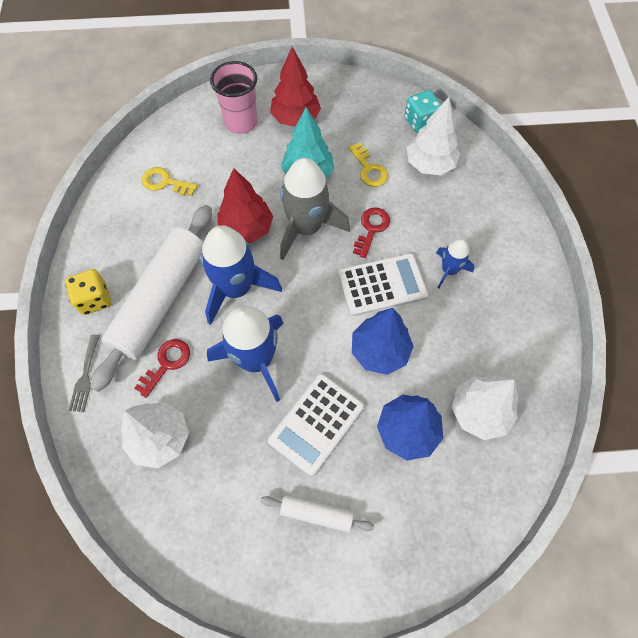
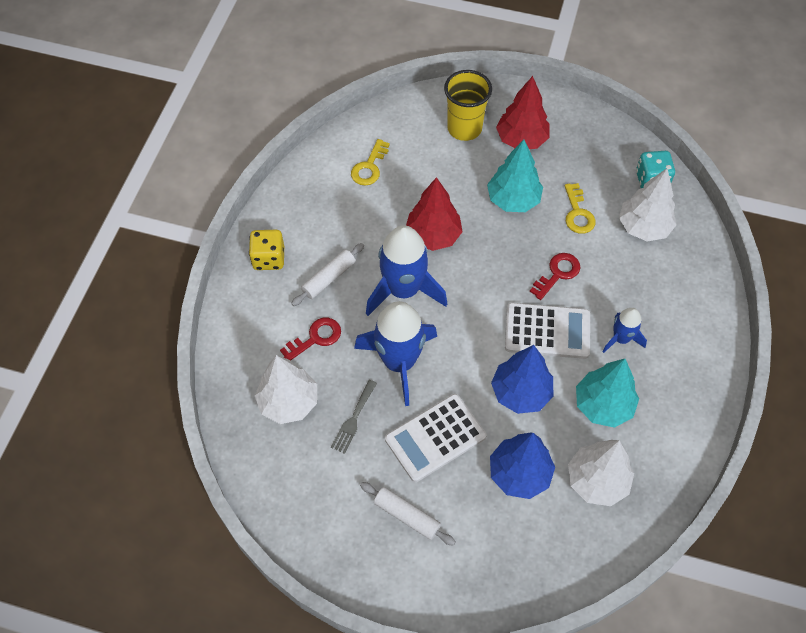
camera: 20 degrees right, 5 degrees down
(85, 376) = (239, 326): grey fork -> grey fork (353, 419)
(160, 300) = (329, 278): white rolling pin -> white rolling pin, size x0.45
(165, 182) = (369, 167): yellow key -> yellow key turned 105 degrees counterclockwise
(241, 123) = (464, 128): pink cup -> yellow cup
(306, 228) = (492, 253): grey rocket -> none
(457, 338) = (603, 405): none -> turquoise tree

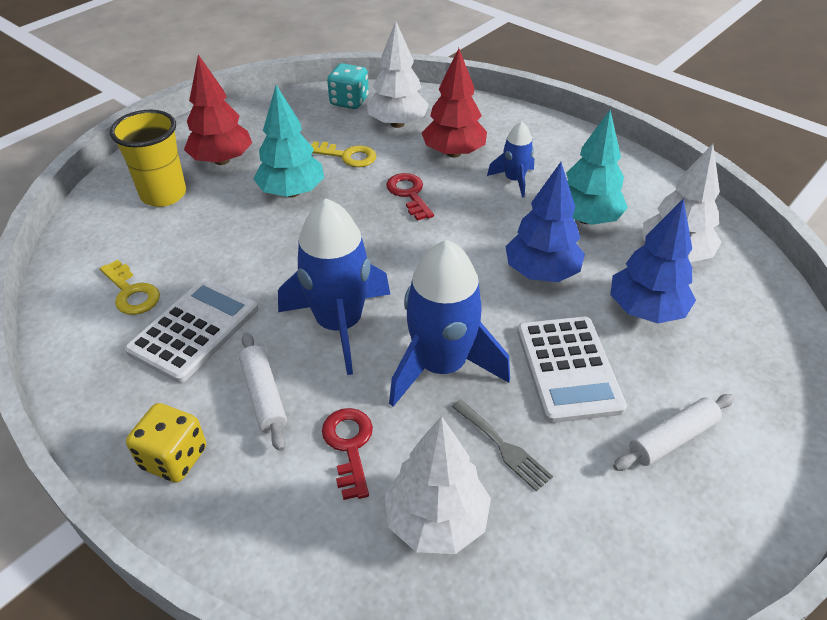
camera: 65 degrees left, 15 degrees down
(433, 236) = (284, 270): red tree -> red tree (453, 153)
(547, 331) = (475, 226): white calculator -> white calculator (194, 330)

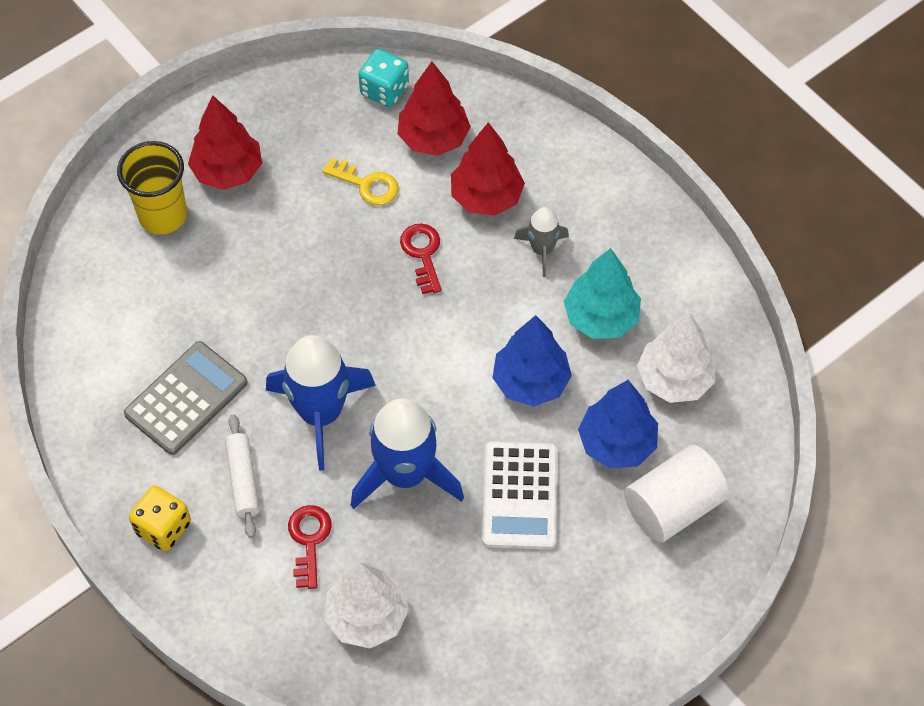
camera: 10 degrees right, 15 degrees up
(131, 292) = (129, 345): yellow key -> none
(194, 330) = (186, 398): white calculator -> grey calculator
(292, 192) = (298, 232): turquoise tree -> none
(397, 124) = (433, 138): white tree -> red tree
(503, 447) = (438, 562): grey fork -> none
(514, 180) = (542, 250): blue rocket -> grey rocket
(672, 438) = (585, 579): white rolling pin -> none
(728, 356) = (673, 506): none -> white cylinder

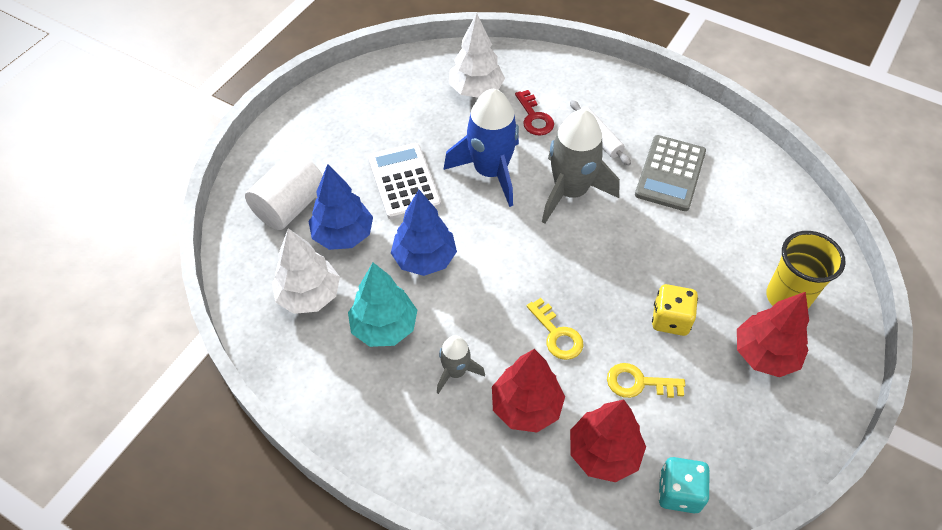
camera: 160 degrees right, 5 degrees down
(163, 527) = (631, 99): yellow dice -> yellow dice (670, 319)
(321, 413) = (570, 192): blue rocket -> grey rocket
(422, 254) = (557, 334): red key -> yellow key

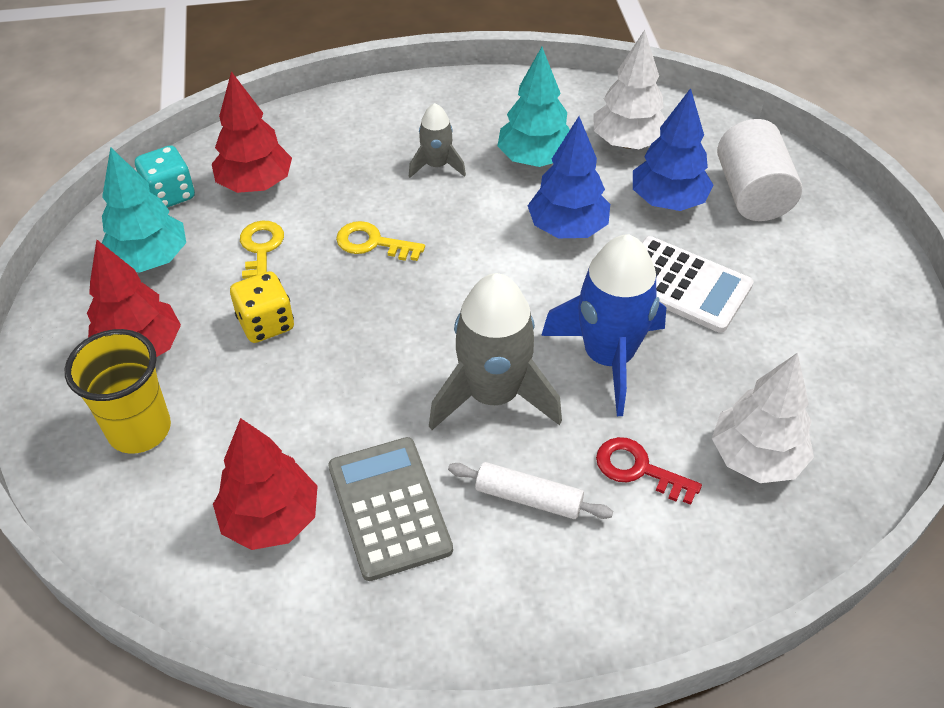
camera: 140 degrees right, 5 degrees down
(526, 407) = (351, 177): red tree -> red tree (271, 519)
(638, 383) = (261, 250): yellow key -> yellow key turned 60 degrees counterclockwise
(725, 431) = (150, 259): none -> turquoise tree

